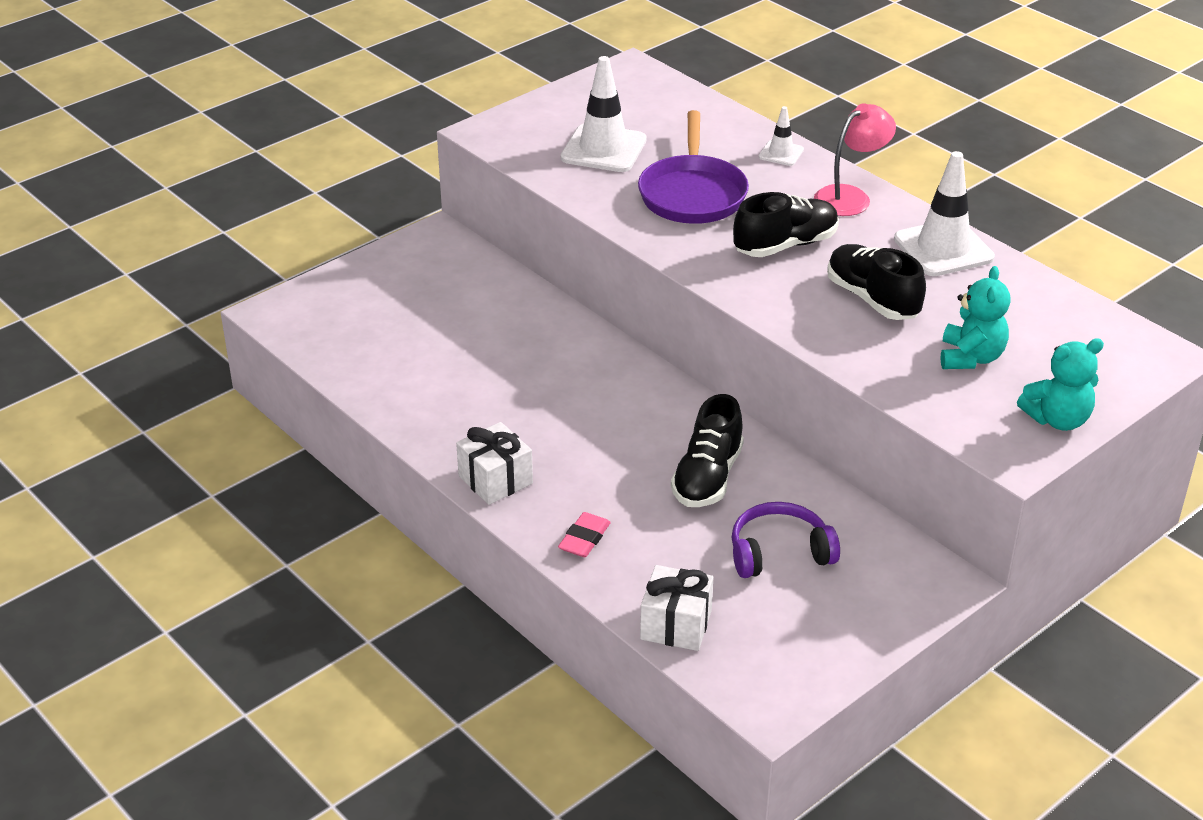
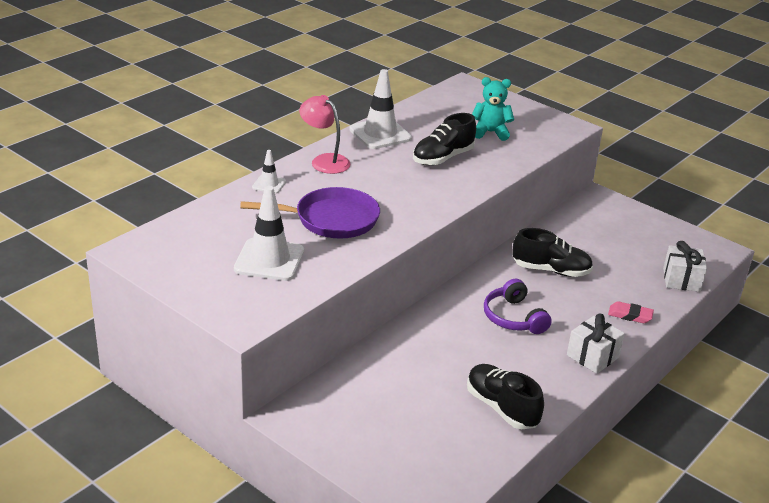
camera: 100 degrees left, 5 degrees down
(779, 553) = (604, 246): purple headphones -> purple headphones (513, 317)
(785, 245) = (390, 185): black shoe -> black shoe (501, 408)
(1057, 419) = (534, 114): turquoise teddy bear -> none

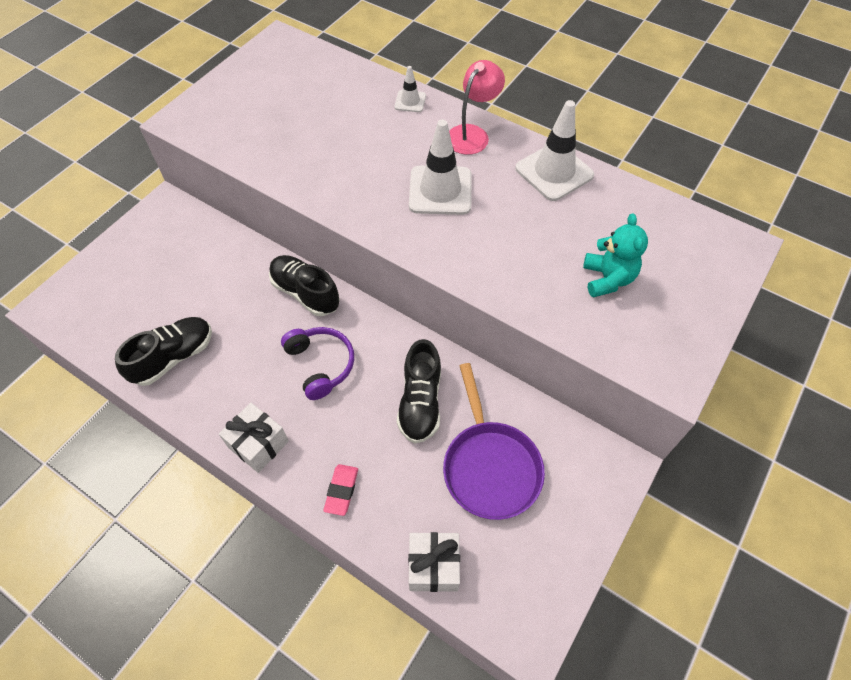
camera: 85 degrees right, 25 degrees up
(269, 260) = (275, 121): white traffic cone -> white traffic cone (440, 190)
(331, 219) = (354, 153): purple pan -> purple pan (490, 466)
(443, 158) = (517, 233): black shoe -> black shoe (305, 293)
(513, 317) = (320, 365): purple headphones -> purple headphones turned 90 degrees clockwise

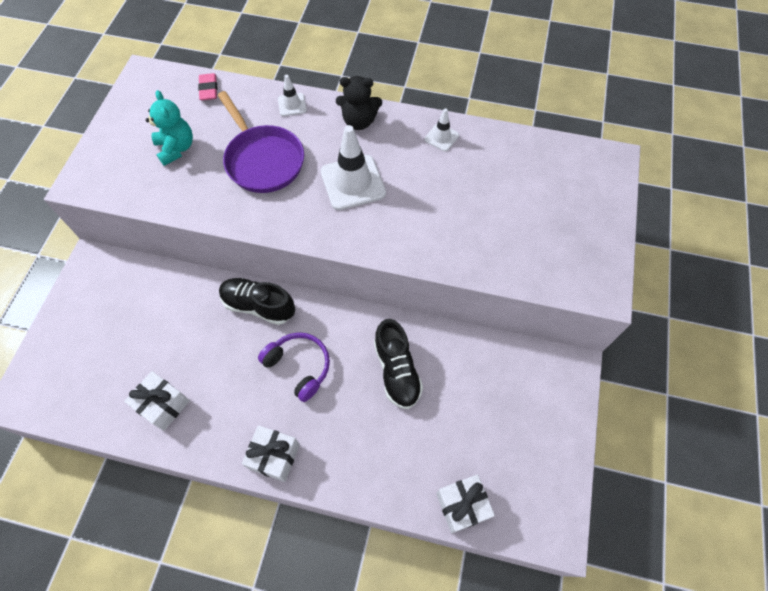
camera: 20 degrees left, 5 degrees up
(173, 357) = (163, 405): black shoe -> white gift
(341, 491) = (362, 471): pink eraser -> pink eraser (208, 89)
(472, 134) = (359, 121): pink lamp -> black teddy bear
(490, 466) = (474, 405): purple pan -> purple pan (263, 160)
(554, 172) = (441, 137): white traffic cone -> white traffic cone, size x0.51
(607, 279) = (520, 221): turquoise teddy bear -> turquoise teddy bear (176, 148)

